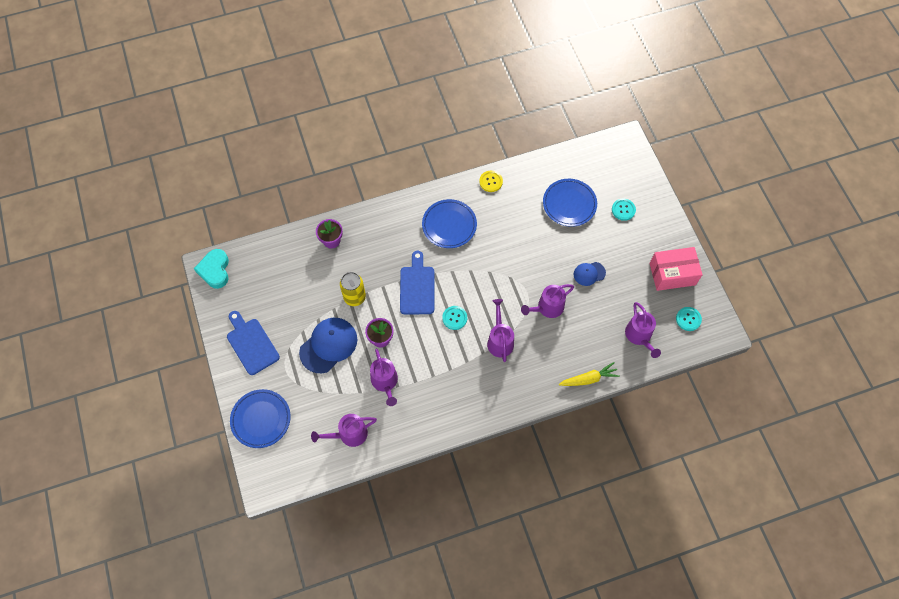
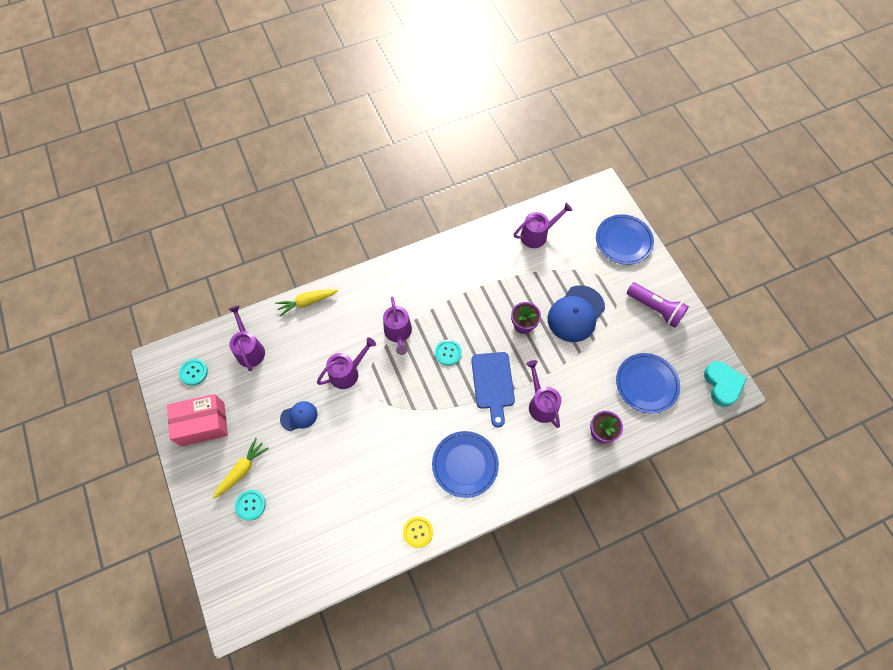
camera: 175 degrees right, 0 degrees up
(251, 344) = (655, 309): blue cutting board -> purple flashlight
(354, 297) = (559, 366): yellow can -> none
(385, 382) = (511, 283): purple watering can -> purple watering can (541, 404)
(569, 204) = (318, 507): blue plate -> blue plate (646, 384)
(633, 235) = (242, 470): none -> yellow carrot

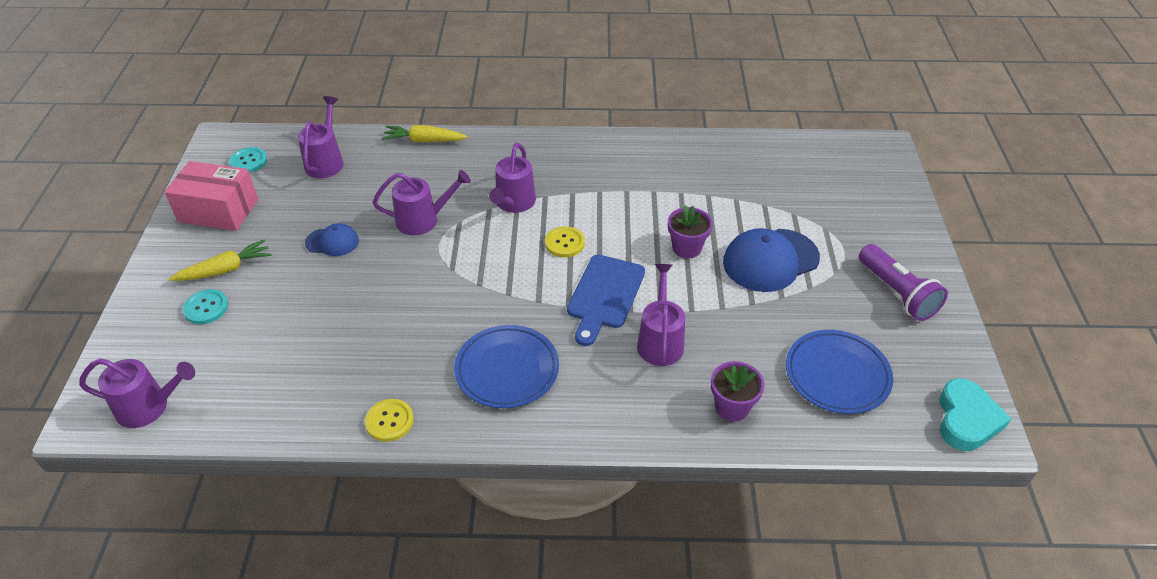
camera: 25 degrees right, 20 degrees down
(448, 353) = (564, 243): turquoise button -> yellow button
(537, 235) = (762, 165): purple watering can -> purple watering can (149, 407)
(623, 241) = (885, 206): blue plate -> none

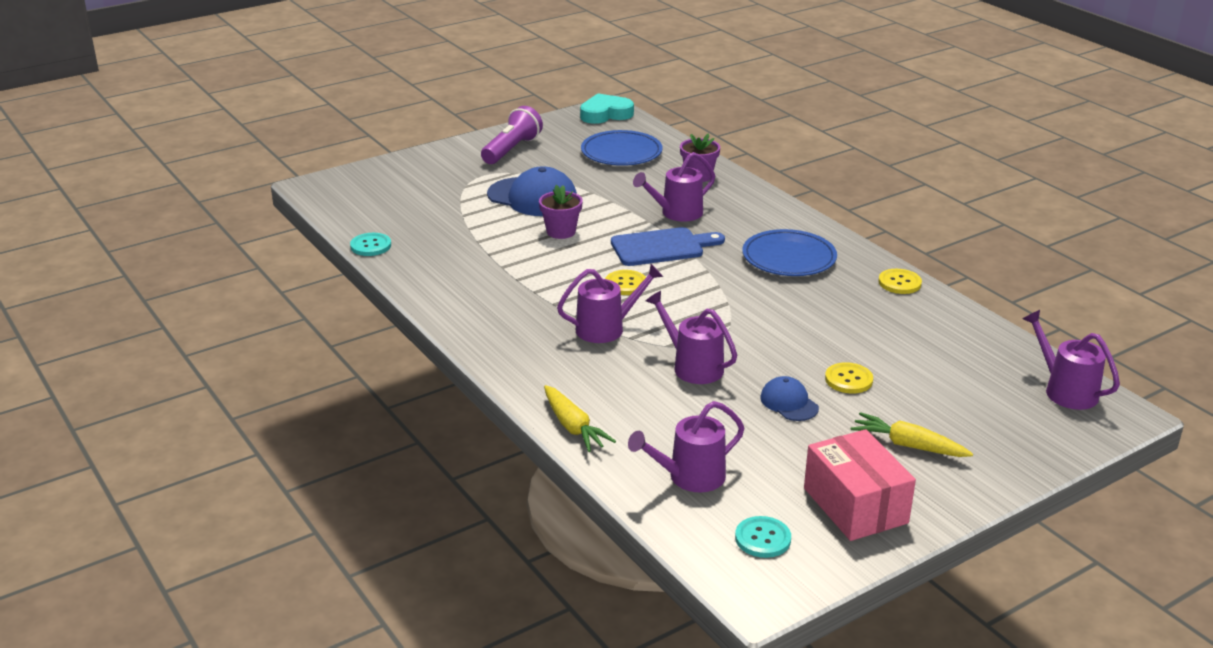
camera: 125 degrees left, 15 degrees down
(206, 308) = (957, 427): turquoise button -> turquoise button (370, 246)
(316, 288) = (848, 380): none -> yellow button

